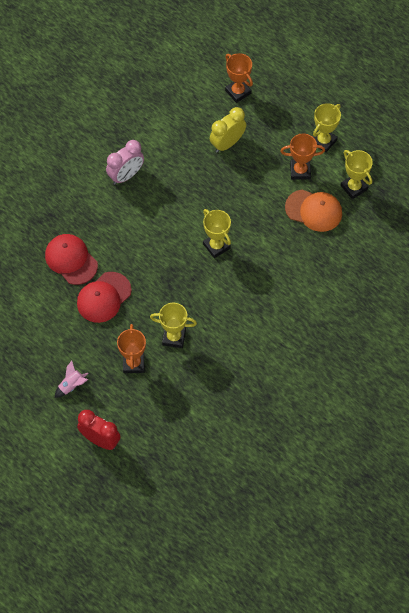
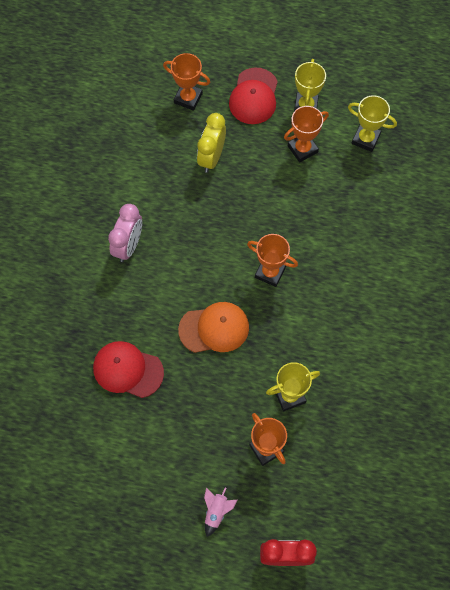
camera: 30 degrees left, 5 degrees up
(104, 297) = (189, 392): red cap -> red cap (254, 96)
(216, 246) = (270, 272): yellow trophy -> orange trophy
(314, 210) = (342, 183): orange cap -> orange cap (214, 328)

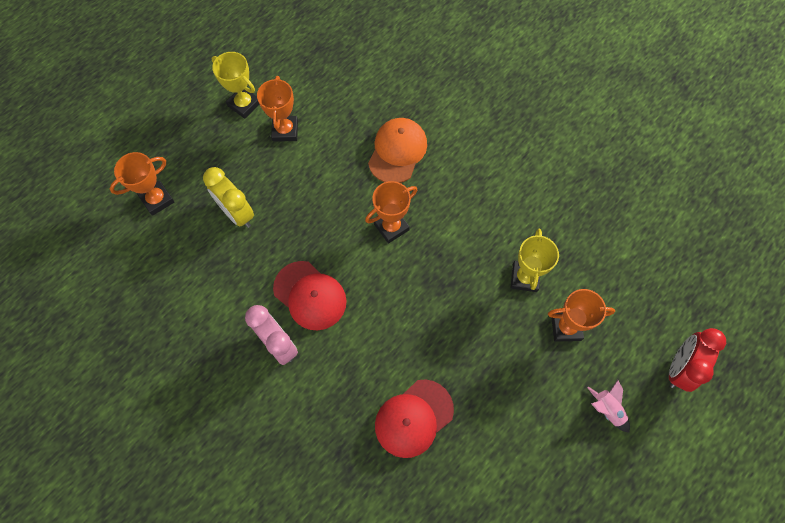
camera: 60 degrees left, 0 degrees up
(214, 328) = (418, 309): orange cap -> orange cap (397, 151)
(254, 96) = (200, 141): red cap -> red cap (310, 295)
(365, 139) = (312, 75): yellow trophy -> none

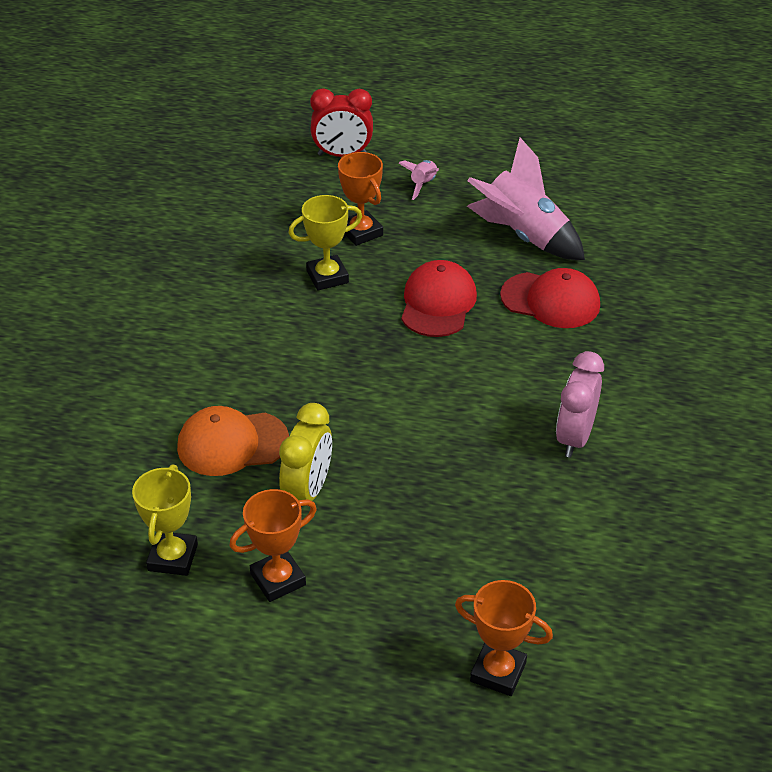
camera: 120 degrees left, 25 degrees down
(237, 213) = (446, 565): yellow clock -> yellow clock (308, 491)
(244, 104) = (263, 655): yellow trophy -> yellow trophy (173, 557)
(310, 295) = (494, 437): red cap -> red cap (438, 303)
(391, 227) = (347, 404): orange trophy -> none
(499, 448) = (523, 236): none -> pink rocket

